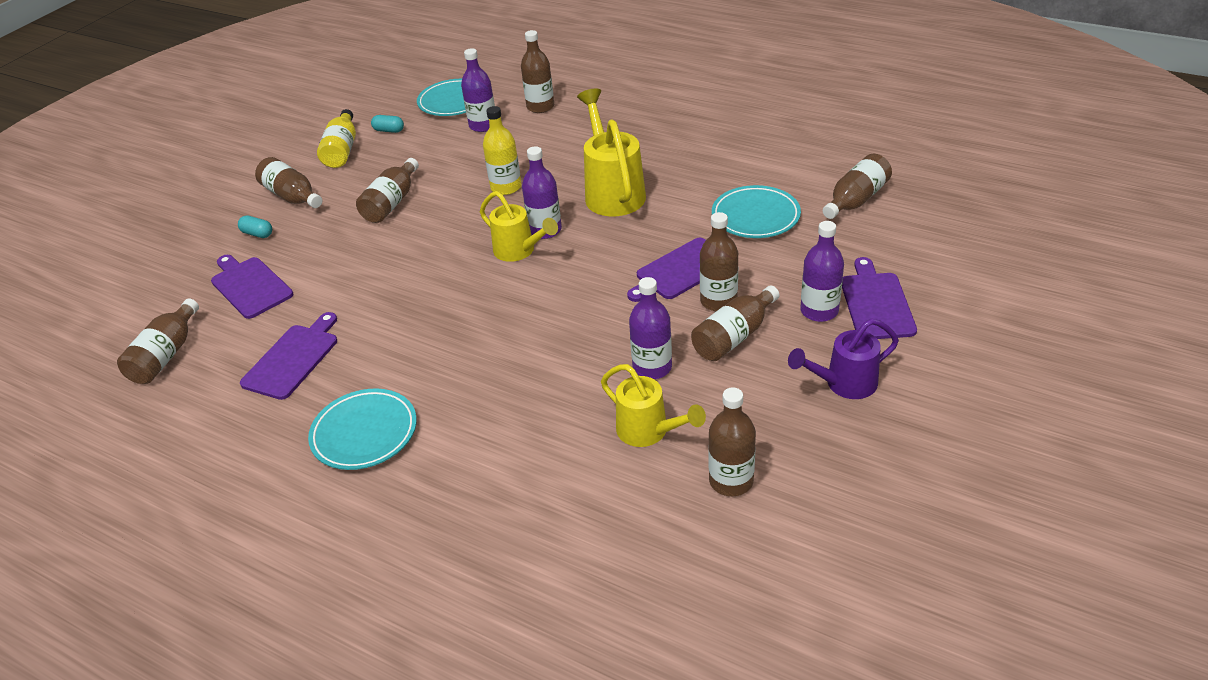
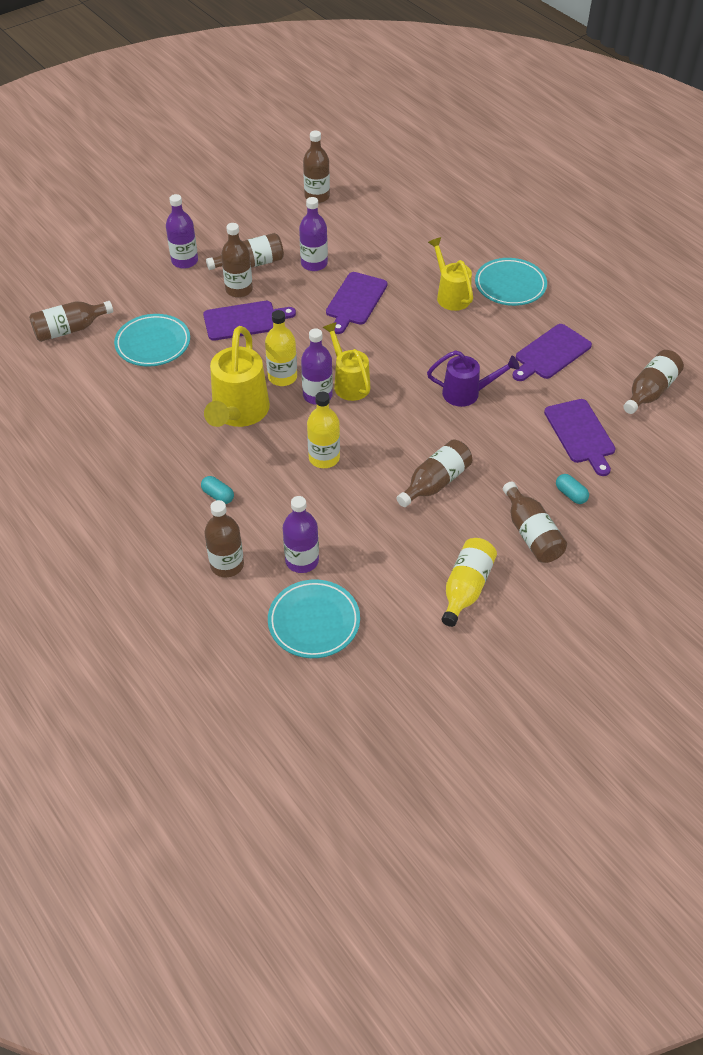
camera: 160 degrees left, 10 degrees up
(389, 130) = (405, 600): turquoise capsule -> turquoise capsule (218, 495)
(593, 233) = (282, 377): none -> yellow bottle
(648, 432) = (342, 231): yellow watering can -> yellow watering can (451, 295)
(844, 384) = (215, 218): purple watering can -> purple watering can (467, 393)
(876, 303) = (146, 253): purple cutting board -> purple cutting board (355, 301)

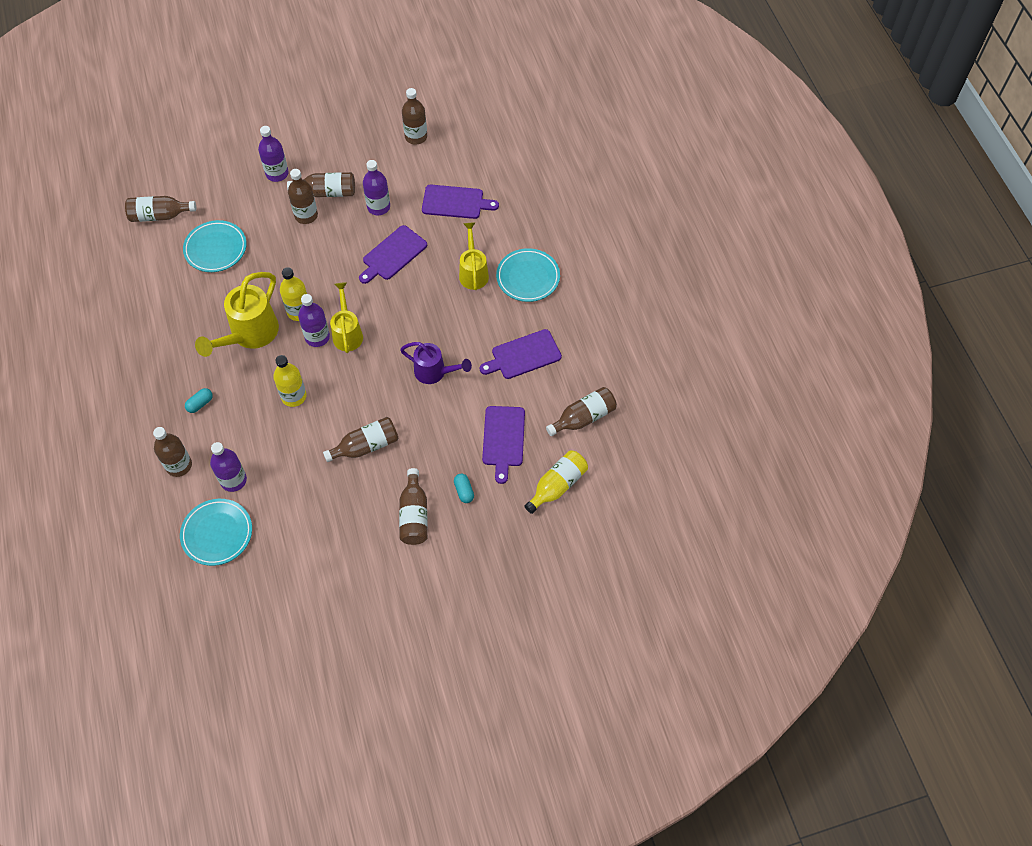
camera: 20 degrees right, 10 degrees up
(218, 495) = (200, 404): turquoise capsule -> turquoise capsule turned 75 degrees clockwise
(244, 320) = (296, 247): purple cutting board -> purple cutting board (455, 202)
(466, 588) = (340, 544): yellow bottle -> yellow bottle (557, 485)

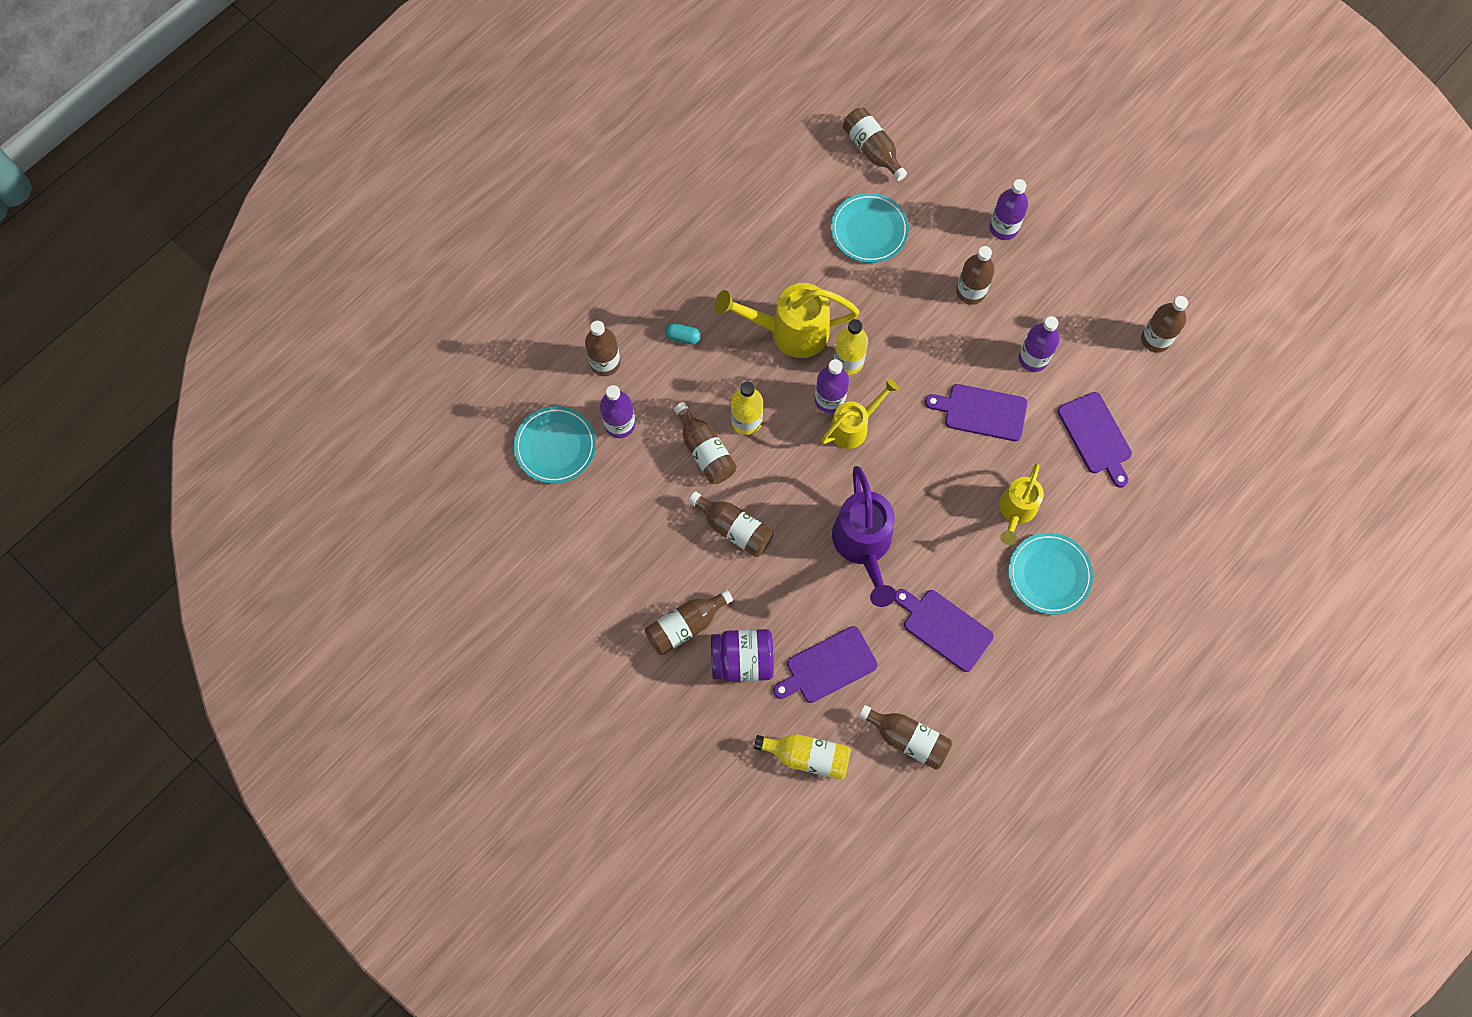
camera: 60 degrees right, 10 degrees up
(327, 192) = (1015, 294): brown bottle -> brown bottle (705, 451)
(434, 372) = (863, 545): purple watering can -> purple watering can, size x1.55
(464, 491) = (742, 660): turquoise capsule -> purple jar
(473, 272) = (1016, 511): yellow watering can -> yellow watering can turned 150 degrees clockwise

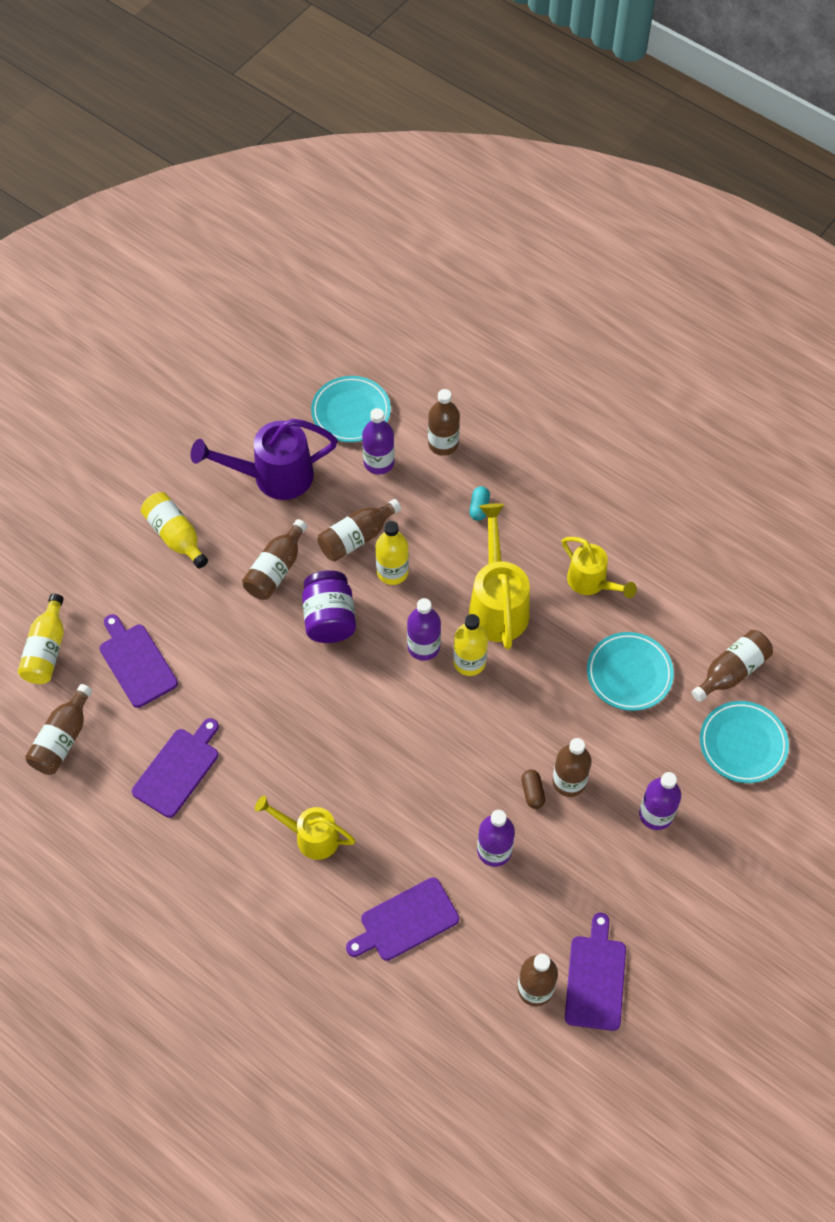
camera: 85 degrees right, 10 degrees down
(685, 625) = (175, 536): brown bottle -> yellow bottle
(742, 660) = (141, 587): purple jar -> purple jar (329, 618)
(853, 427) = (395, 671): yellow watering can -> yellow watering can (591, 582)
(863, 545) = (264, 688): purple watering can -> purple watering can (273, 477)
(979, 322) = (532, 792): none -> brown capsule
(981, 412) = (423, 798): purple cutting board -> purple cutting board (595, 978)
(1049, 575) = (239, 873): turquoise plate -> turquoise plate (743, 744)

